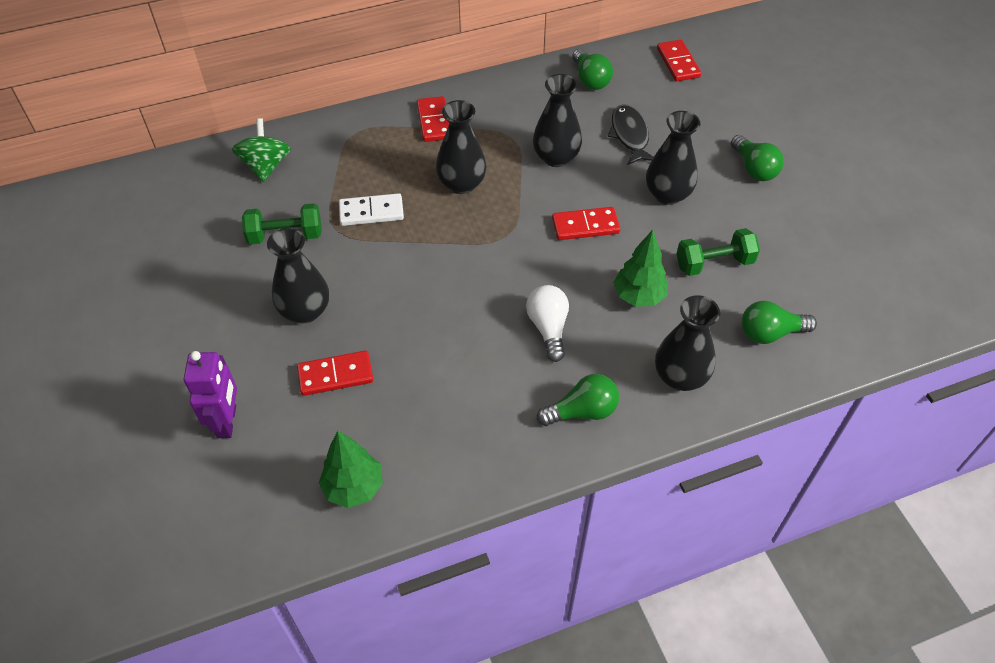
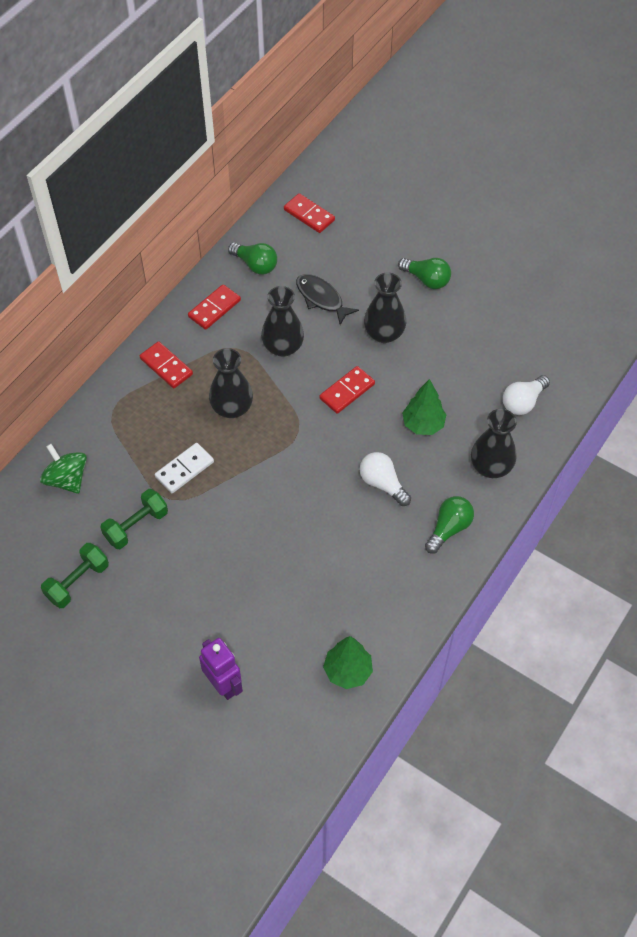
camera: 35 degrees left, 5 degrees up
(305, 311) = (205, 574): black vase -> none
(335, 375) = (268, 605): red domino -> red domino (214, 308)
(714, 263) = (453, 371): green dumbbell -> green dumbbell (77, 582)
(770, 333) = (523, 402): green light bulb -> white light bulb

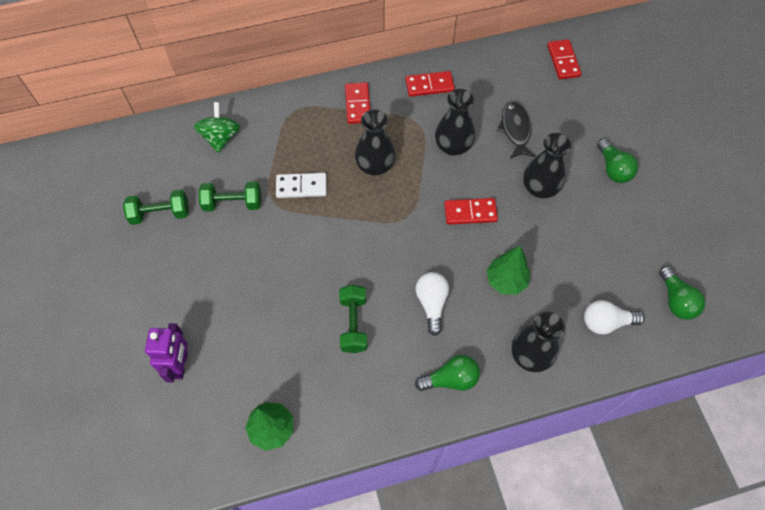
camera: 40 degrees right, 5 degrees up
(255, 265) = (488, 73): green light bulb -> green light bulb (676, 300)
(336, 545) = (353, 324): none -> green dumbbell

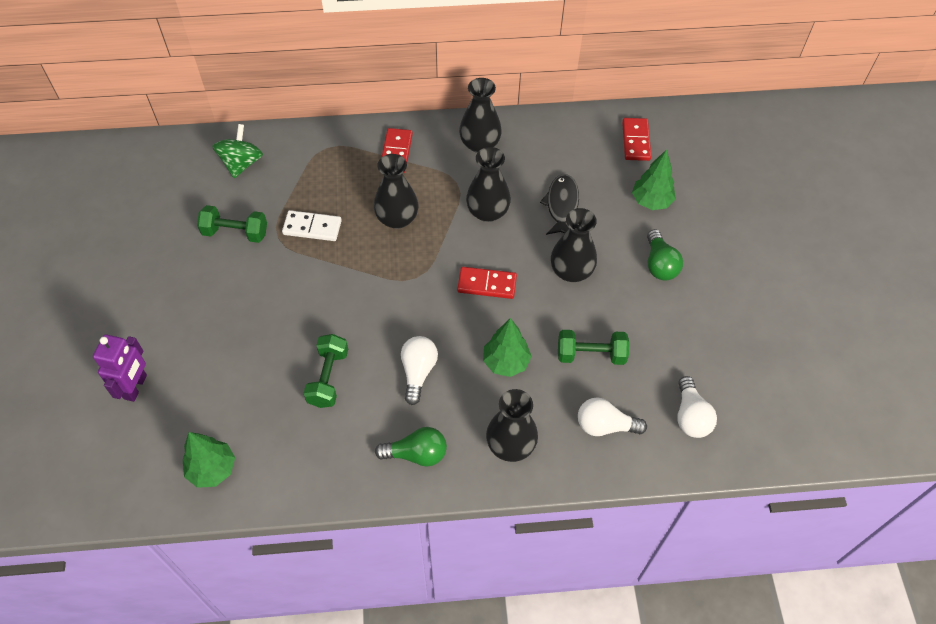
camera: 10 degrees right, 5 degrees down
(160, 214) = (157, 231): green dumbbell -> green dumbbell (591, 355)
(429, 85) = (480, 144): red domino -> black vase
(591, 113) = (651, 201): none -> green tree
(676, 300) = (690, 416): green light bulb -> white light bulb

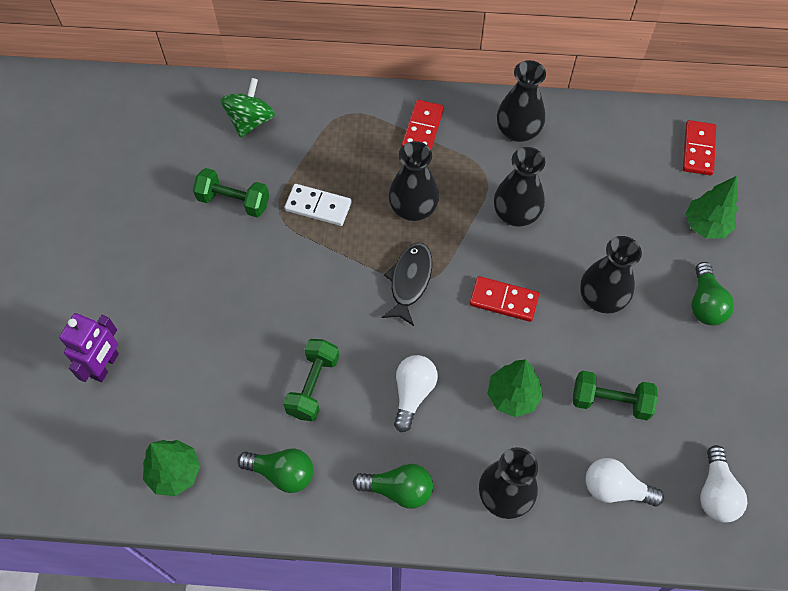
camera: 10 degrees right, 5 degrees up
(310, 455) = (282, 473): none -> green light bulb
(561, 205) = (601, 216): black fish -> black fish (409, 281)

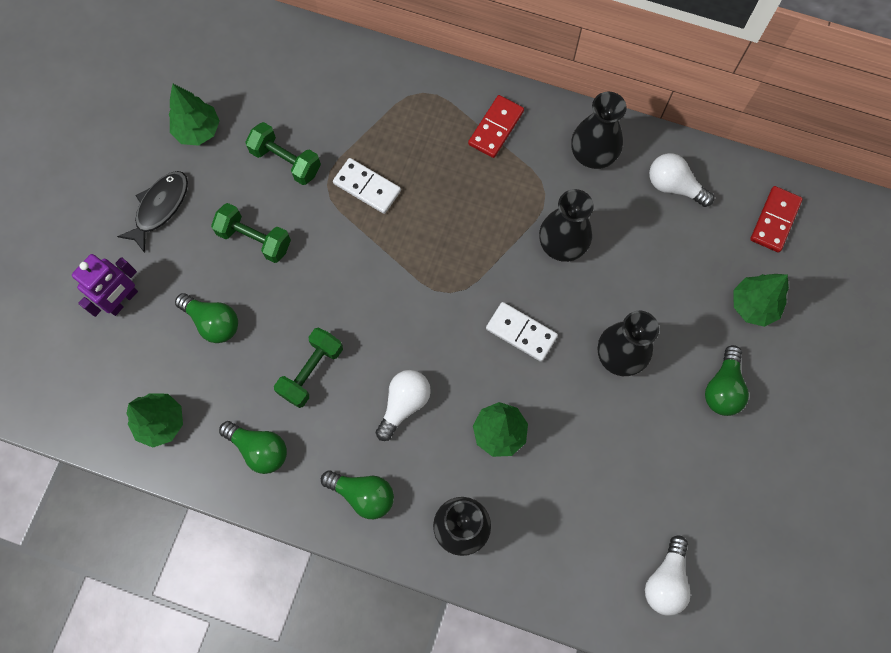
camera: 15 degrees right, 10 degrees up
(141, 194) = (198, 131): none -> green tree
(202, 364) = (213, 322): none -> green light bulb
(250, 121) = (325, 77): green spinning top -> none
(409, 281) = (434, 289): black fish -> black fish (160, 208)
(413, 208) = (460, 212): black vase -> none
(503, 300) = (521, 332): red domino -> white domino
(610, 401) = (593, 463): green dumbbell -> green dumbbell (254, 239)
(615, 488) = (569, 550): white light bulb -> white light bulb (674, 186)

